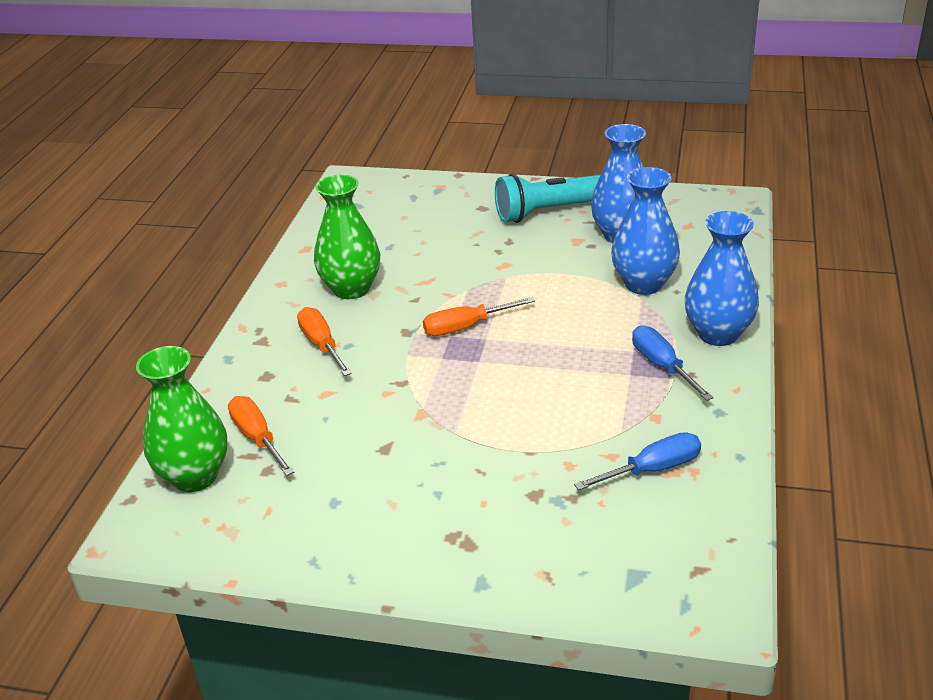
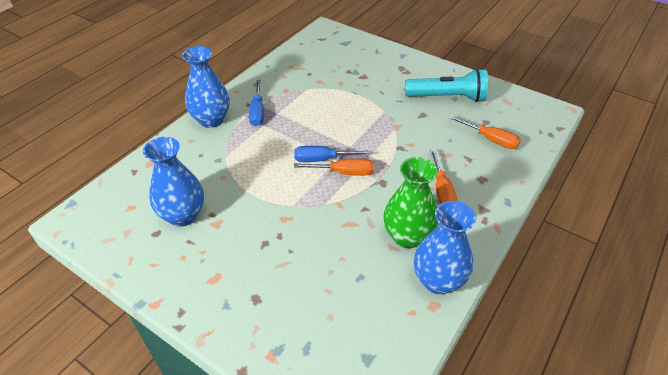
camera: 160 degrees left, 10 degrees up
(195, 476) = (525, 129): green vase -> none
(258, 438) = (490, 139): orange screwdriver -> orange screwdriver turned 45 degrees counterclockwise
(550, 211) = (206, 267): turquoise flashlight -> turquoise flashlight (447, 97)
(643, 284) = (213, 166): blue vase -> blue vase (438, 281)
(652, 469) = (307, 71): blue screwdriver -> blue screwdriver (323, 159)

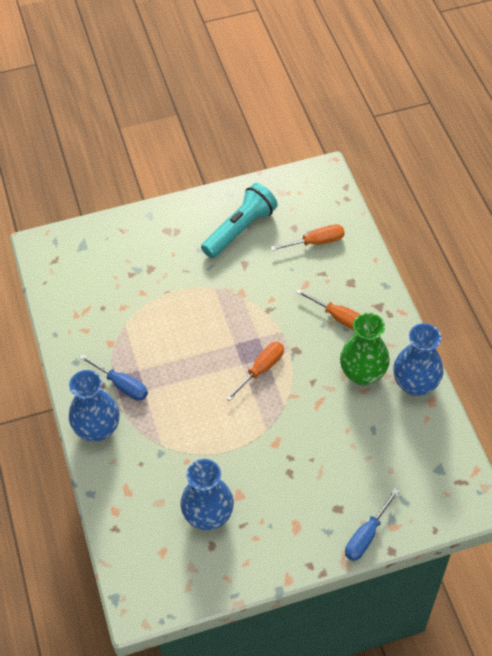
camera: 50 degrees left, 10 degrees up
(323, 159) = (232, 374): blue screwdriver -> blue screwdriver (366, 535)

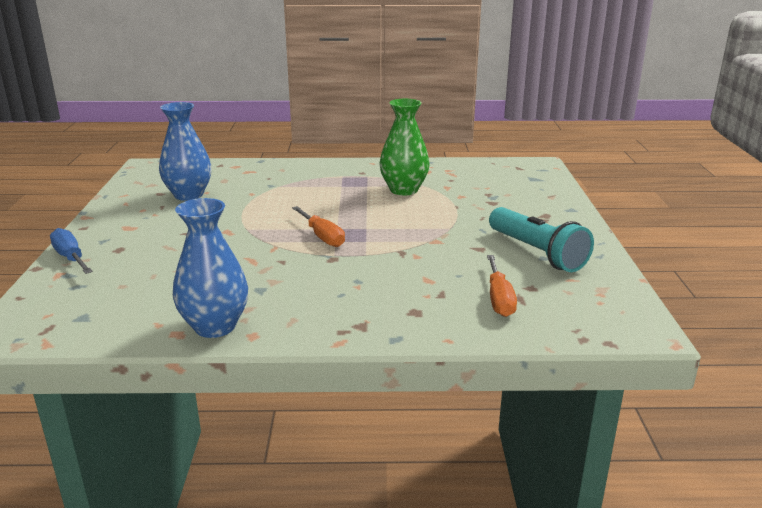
camera: 105 degrees right, 30 degrees down
(97, 429) = (318, 167): blue vase -> none
(121, 385) = (356, 178): blue screwdriver -> none
(338, 317) = (361, 292): orange screwdriver -> none
(362, 373) = (265, 293): green vase -> green vase (404, 190)

